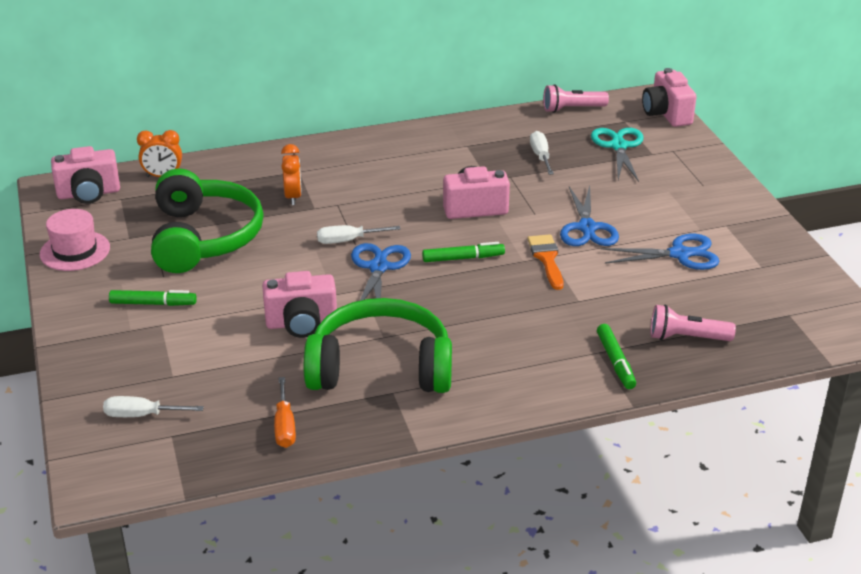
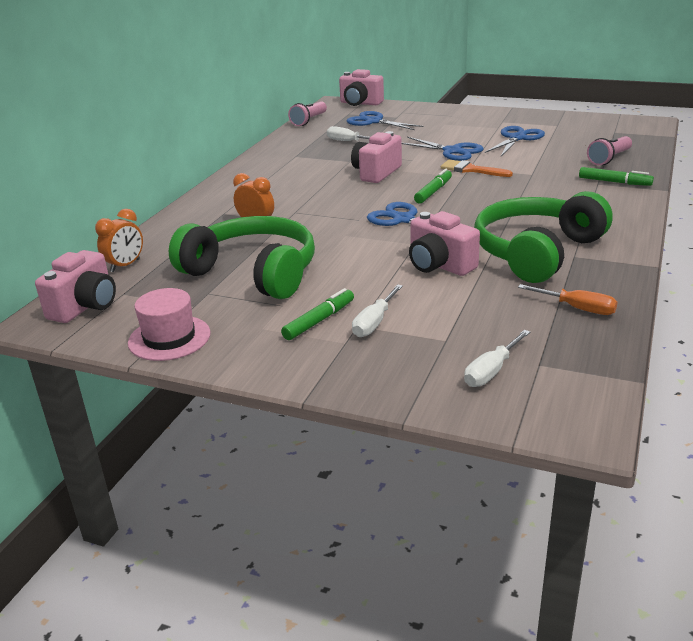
camera: 50 degrees left, 5 degrees down
(301, 323) = (439, 265): pink camera -> pink camera turned 105 degrees clockwise
(348, 240) = (351, 220): white screwdriver -> white screwdriver (374, 322)
(618, 146) = (374, 121): turquoise scissors -> blue scissors

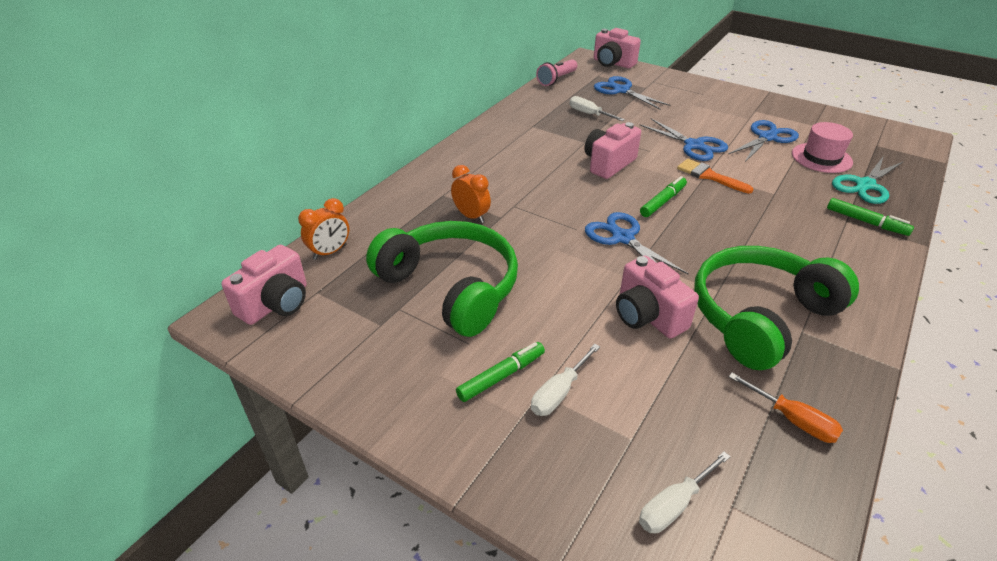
camera: 10 degrees right, 10 degrees up
(169, 338) = (343, 369): pink hat -> pink hat (821, 158)
(609, 159) = (865, 185): pink flashlight -> turquoise scissors

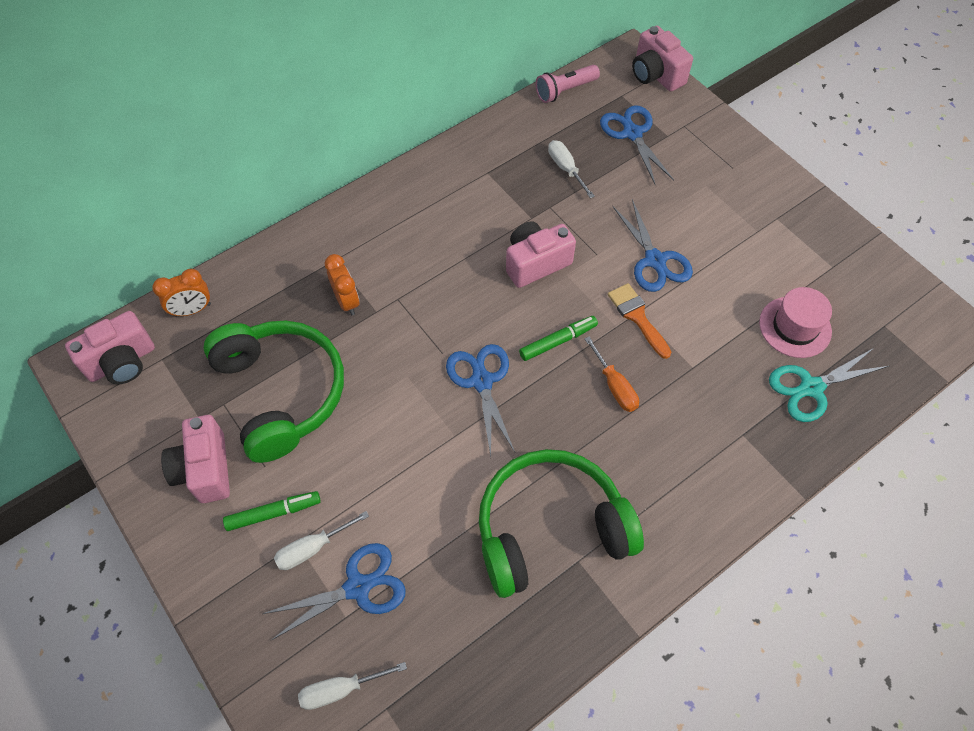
camera: 20 degrees right, 20 degrees up
(647, 316) = (442, 491): pink camera -> pink camera (205, 469)
(767, 137) = (754, 272): blue scissors -> blue scissors (357, 587)
(792, 420) = (495, 650): orange screwdriver -> orange screwdriver (614, 386)
(866, 222) = (764, 443): green marker -> none

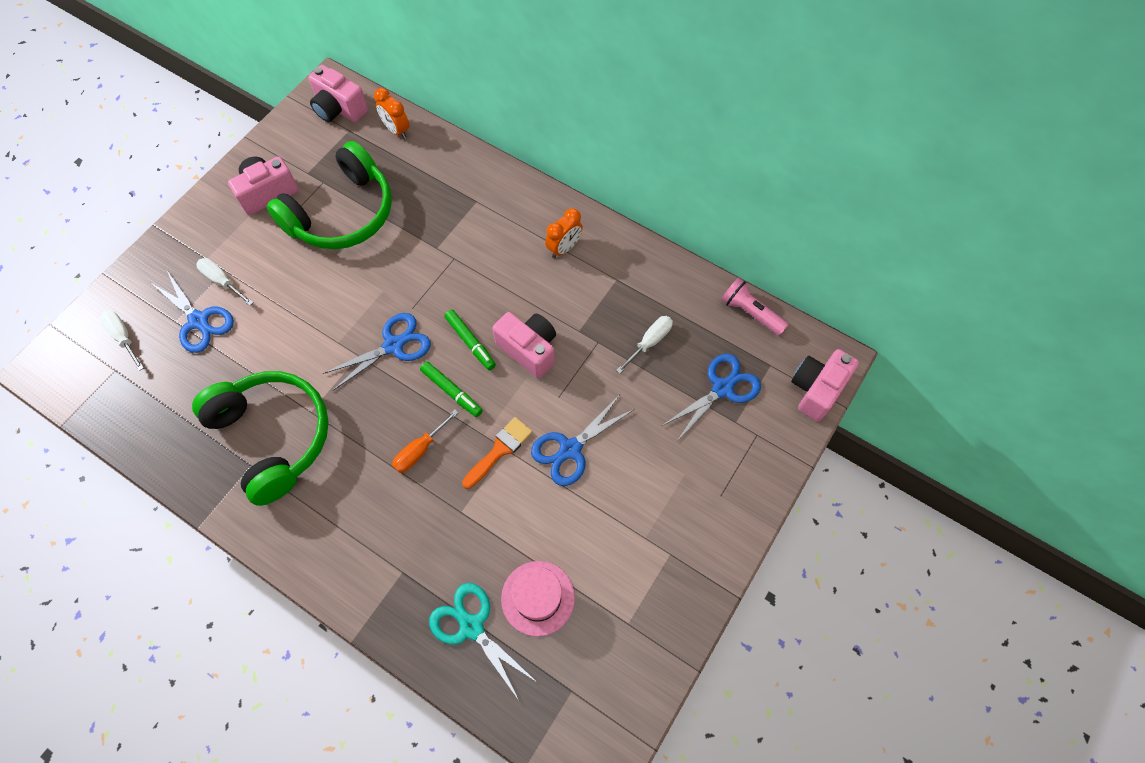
camera: 70 degrees right, 5 degrees up
(273, 513) = (244, 247): green marker -> green marker (470, 342)
(347, 301) = (439, 224): orange clock -> orange clock (564, 248)

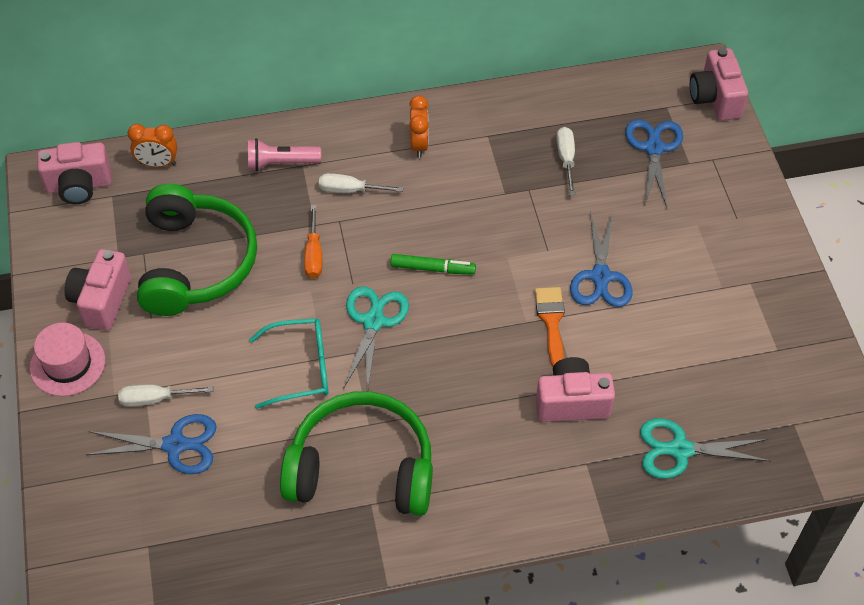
camera: 45 degrees left, 10 degrees down
(123, 337) = (120, 516): white screwdriver -> white screwdriver (350, 190)
(317, 336) = (300, 368): none -> turquoise glasses
(393, 345) = (373, 322): blue scissors -> turquoise scissors
(420, 450) = (492, 373): orange screwdriver -> orange screwdriver (314, 254)
(452, 391) = (463, 314): green marker -> none
(529, 349) = (484, 236): pink camera -> pink camera (572, 402)
(538, 598) = (700, 390): pink hat -> pink hat (67, 364)
(750, 313) = (611, 83): pink flashlight -> pink flashlight (281, 163)

